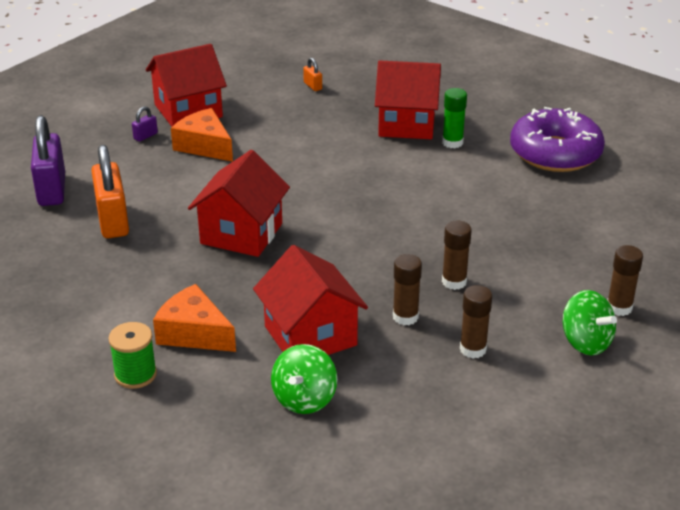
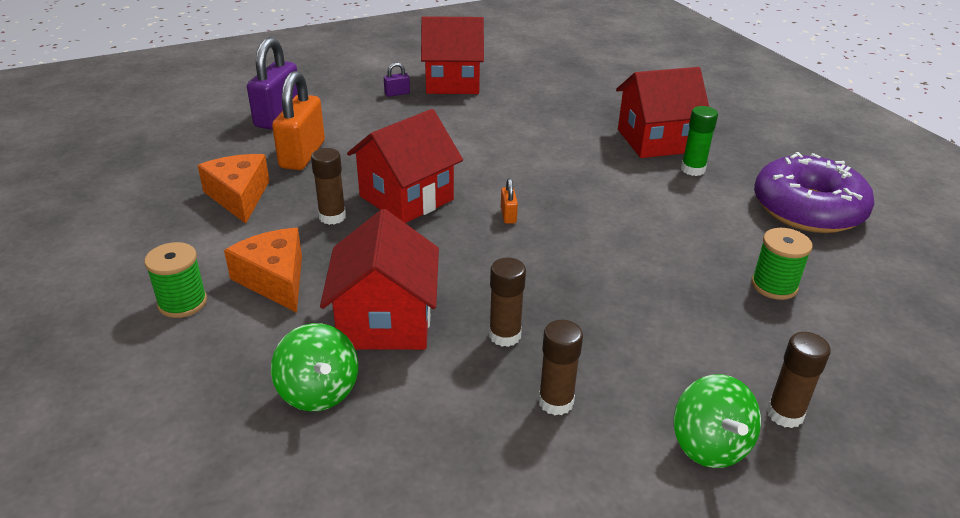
camera: 25 degrees right, 0 degrees up
(204, 146) = (441, 113): orange cheese -> orange cheese (239, 196)
(304, 399) = (318, 391): green spinning top -> green spinning top turned 75 degrees counterclockwise
(312, 86) = (585, 87): orange padlock -> orange padlock (508, 215)
(407, 124) = (655, 141): red house -> red house turned 45 degrees counterclockwise
(454, 282) = (591, 314): brown glue stick -> brown glue stick (332, 217)
(565, 221) = (774, 285): none -> green spool

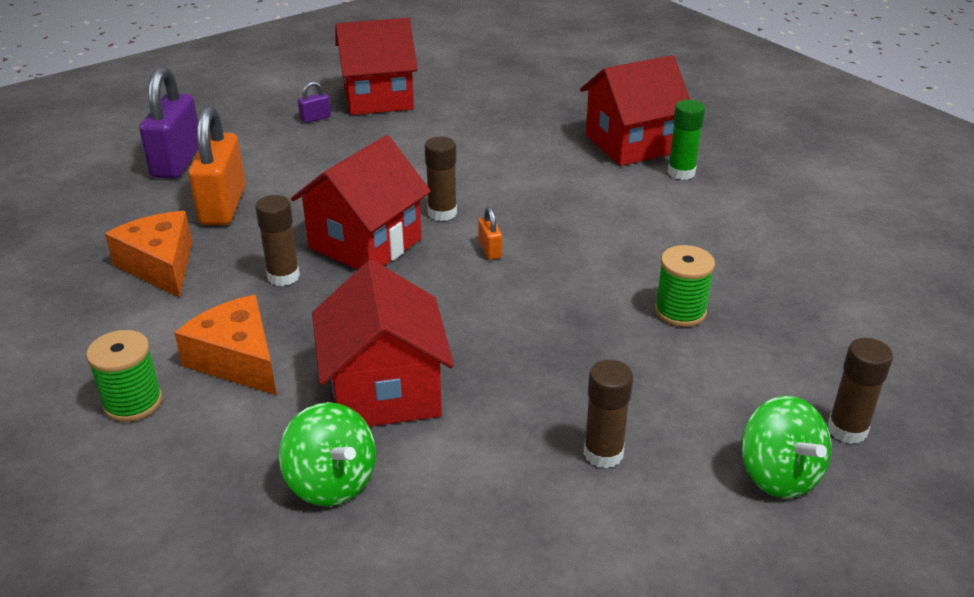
camera: 10 degrees left, 0 degrees up
(505, 335) = (526, 388): brown glue stick -> brown glue stick (442, 213)
(774, 285) = (801, 293): green spool -> green spool (680, 311)
(808, 209) = (815, 203): purple donut -> none

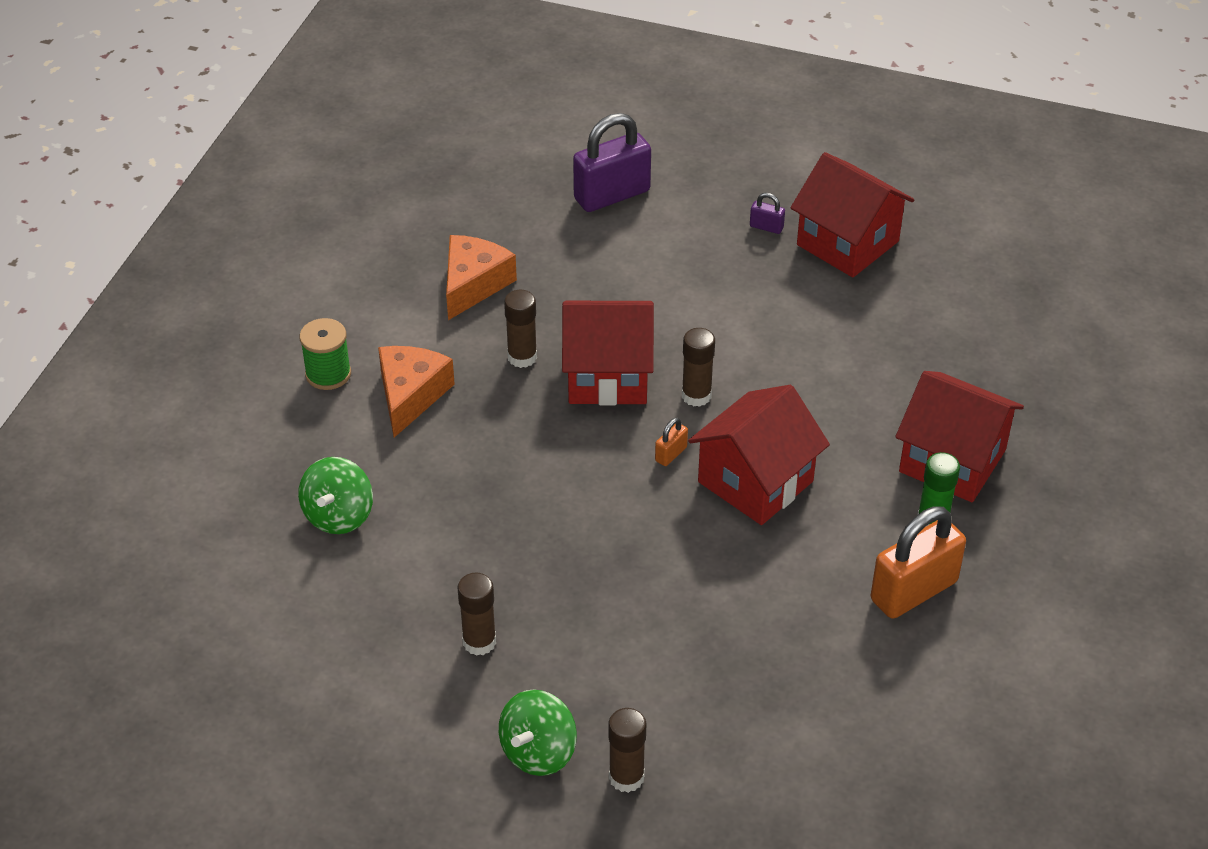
camera: 55 degrees right, 10 degrees up
(223, 206) = (578, 263): orange padlock -> orange padlock (913, 591)
(385, 391) = (444, 490): red house -> red house (755, 481)
(680, 311) = (694, 614): green spool -> none

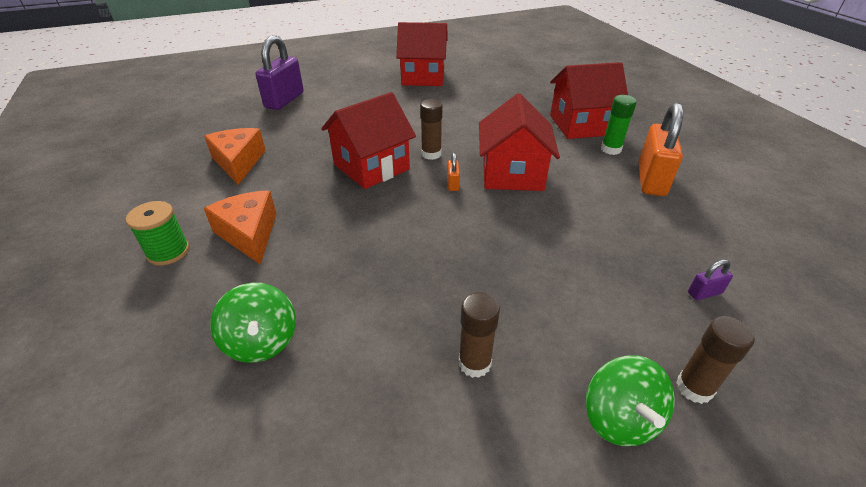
camera: 40 degrees left, 5 degrees down
(522, 357) = (308, 181): brown glue stick -> none
(766, 227) = (379, 85): purple padlock -> purple padlock (704, 293)

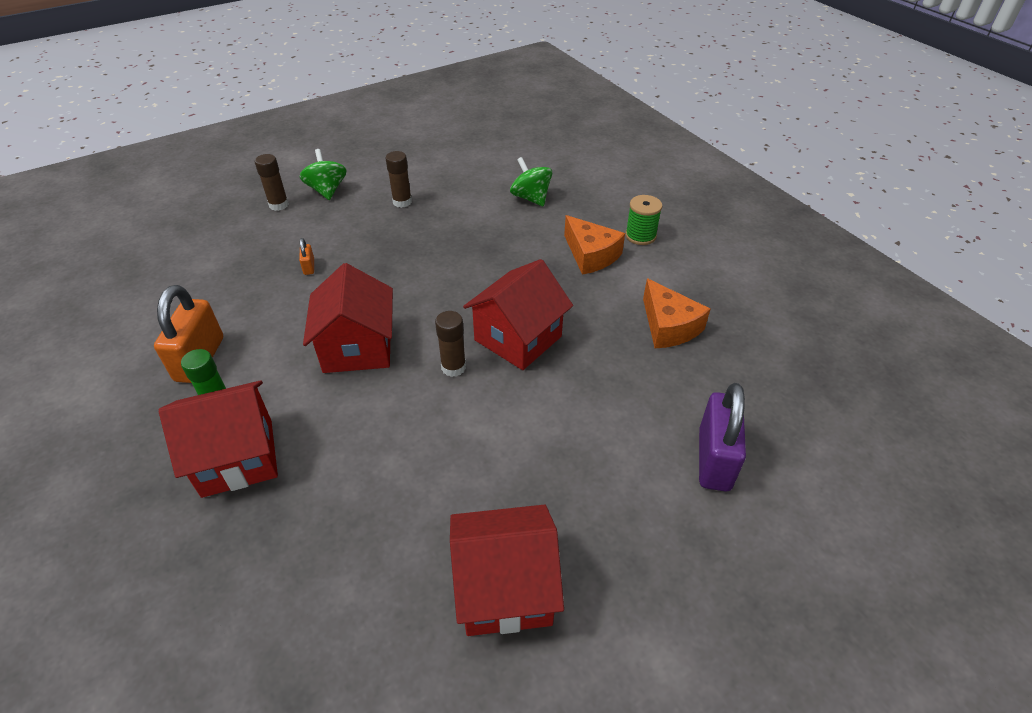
camera: 170 degrees right, 5 degrees up
(453, 184) = (424, 326): orange padlock -> orange padlock (309, 267)
(704, 293) = (233, 252): purple padlock -> none

